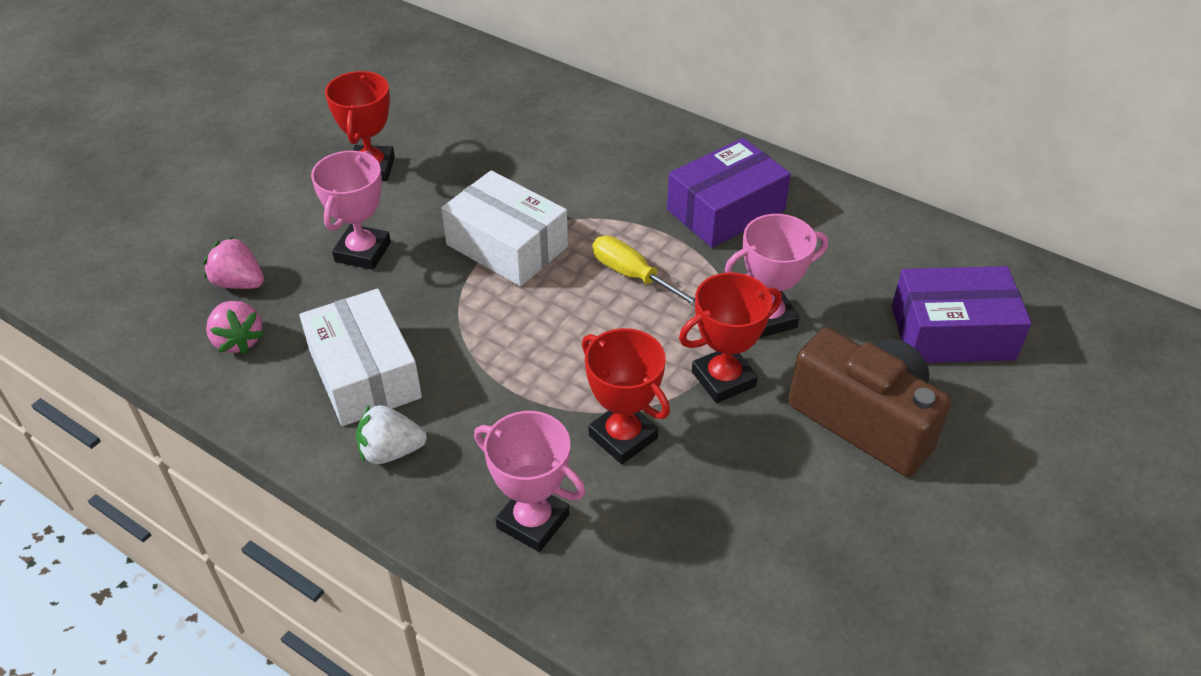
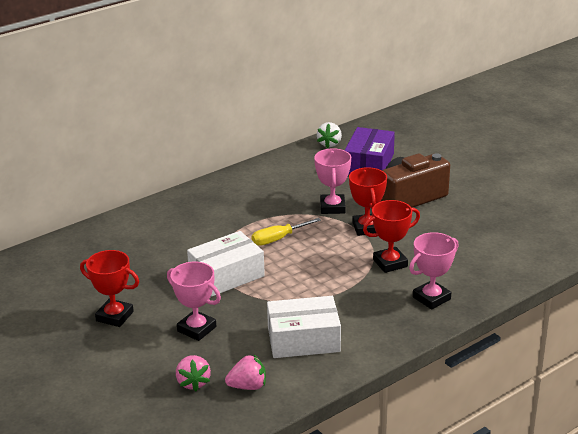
camera: 70 degrees left, 15 degrees down
(239, 283) = (193, 382): pink strawberry -> pink strawberry turned 60 degrees counterclockwise
(391, 451) = (366, 337): white strawberry -> white strawberry (329, 144)
(725, 210) = (245, 201): purple box -> none

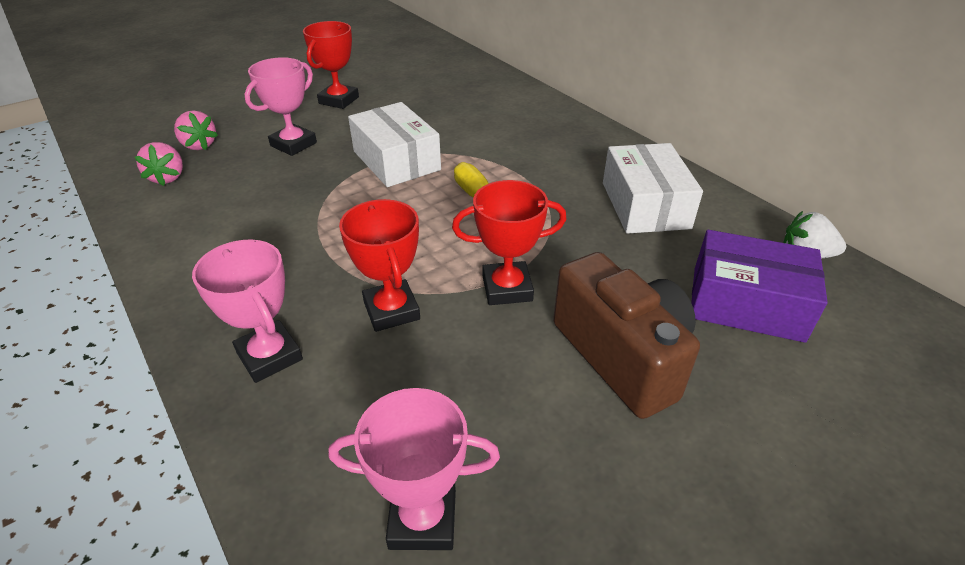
camera: 90 degrees right, 10 degrees up
(193, 382) = (199, 145): pink strawberry -> pink strawberry turned 120 degrees counterclockwise
(303, 339) = (231, 217): white box -> white box (645, 205)
(332, 207) = (573, 252): pink trophy -> pink trophy (423, 519)

